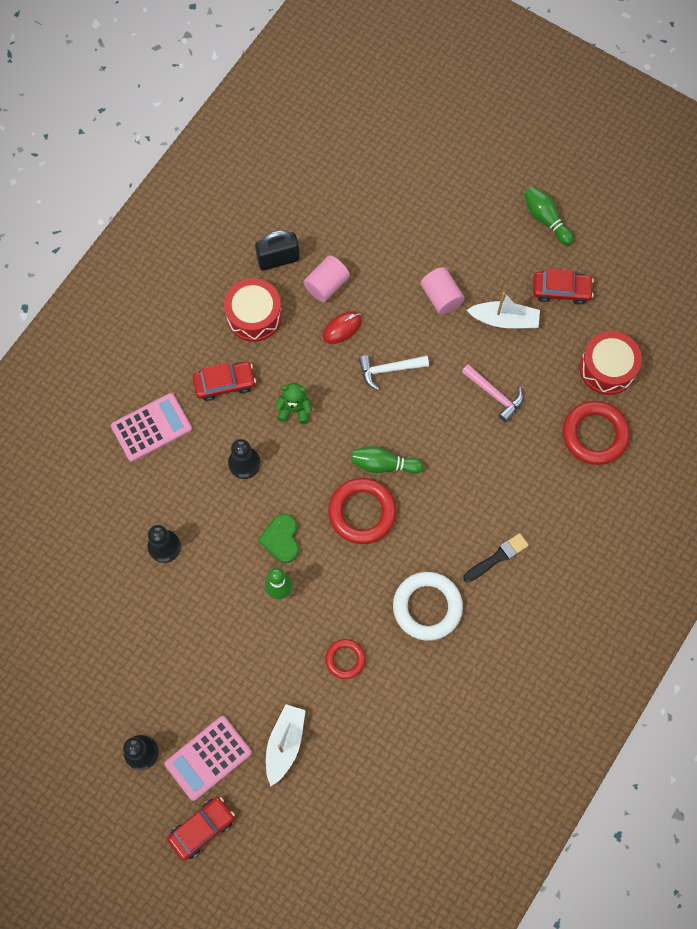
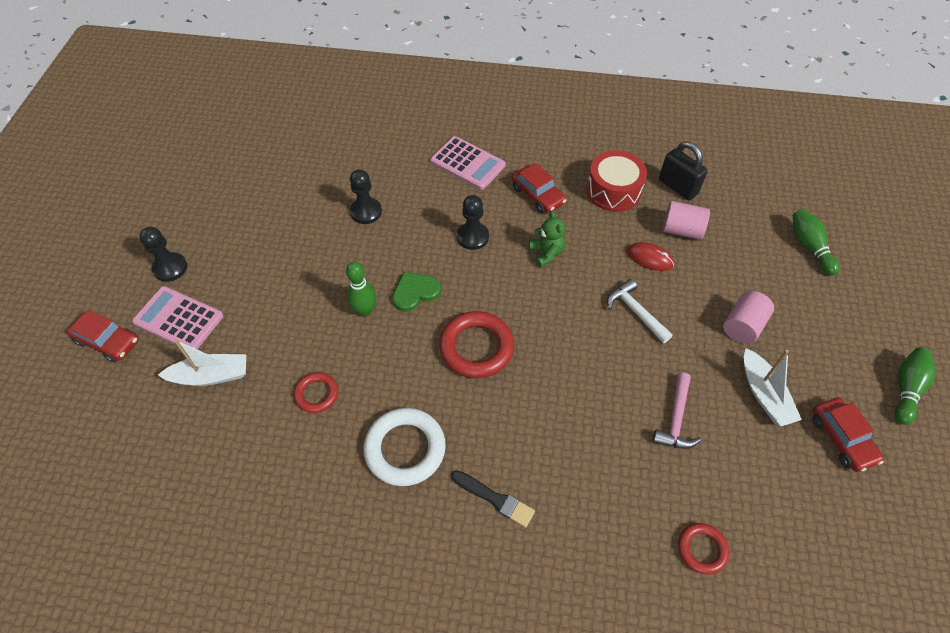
camera: 65 degrees right, 15 degrees down
(384, 464) = (536, 346): green bowling pin -> green bowling pin (809, 247)
(594, 435) = (701, 549): red ring -> red ring, size x0.57
(607, 368) = (791, 530): red drum -> none

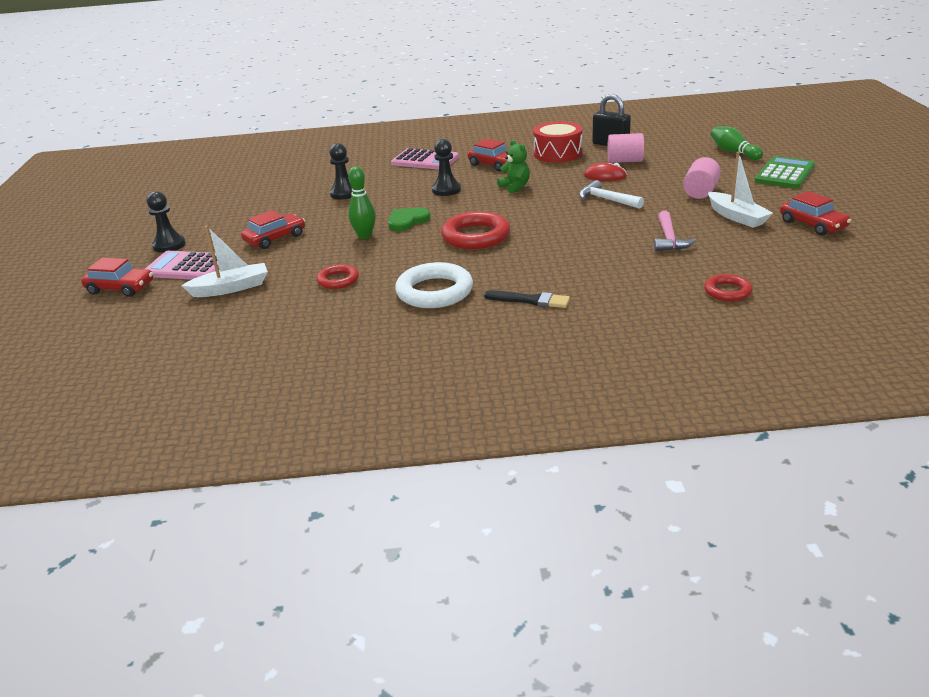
camera: 10 degrees left, 25 degrees down
(275, 287) = (275, 238): none -> red car
(850, 314) = (784, 174): none -> green calculator
(906, 389) = (850, 196): green bowling pin -> none

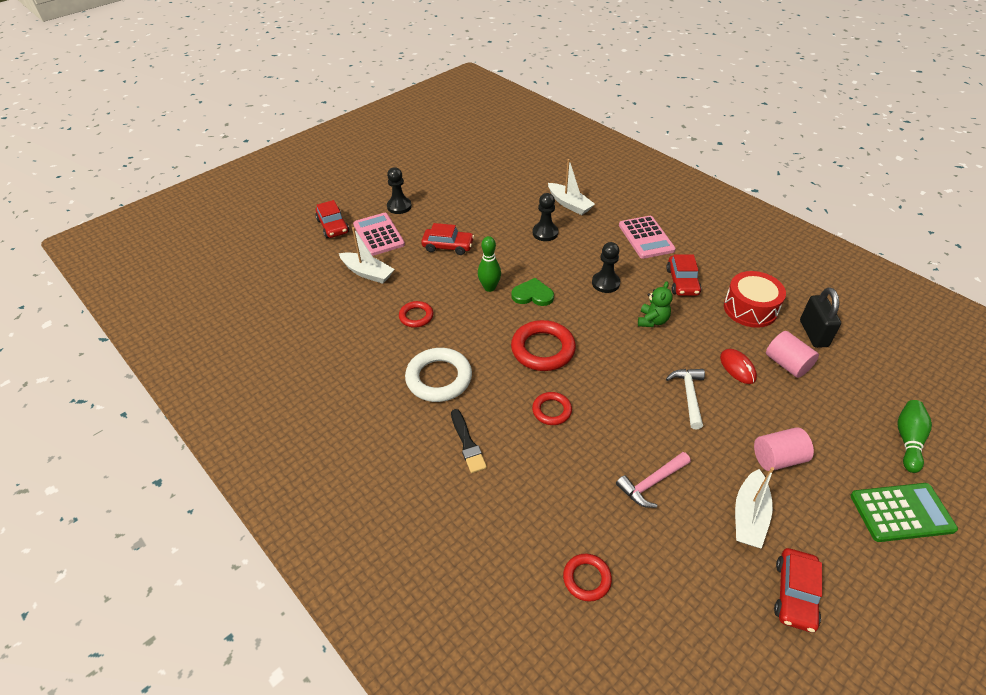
camera: 50 degrees right, 15 degrees up
(330, 174) = (569, 204): none -> white boat
(547, 253) = (551, 410): none -> red ring

